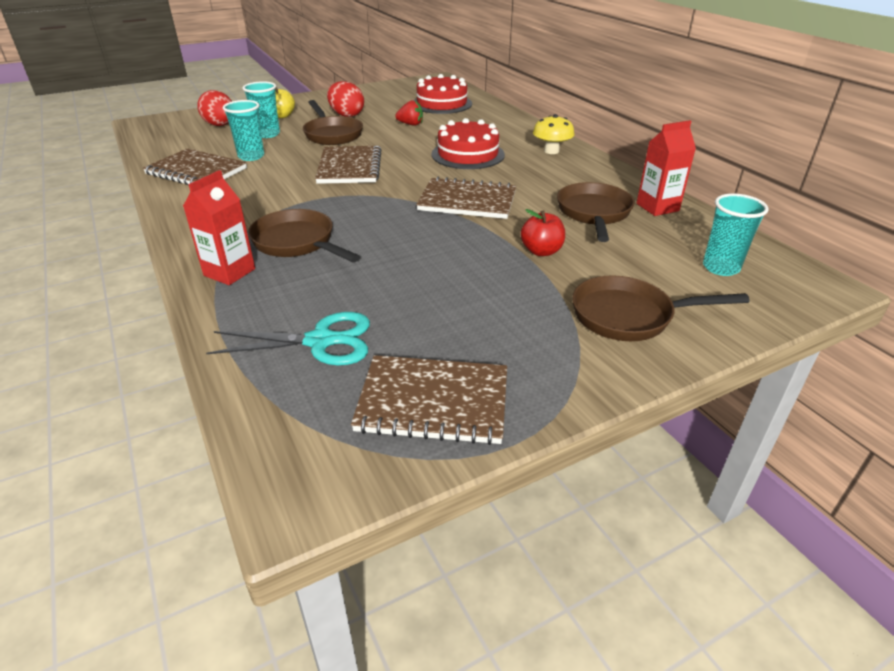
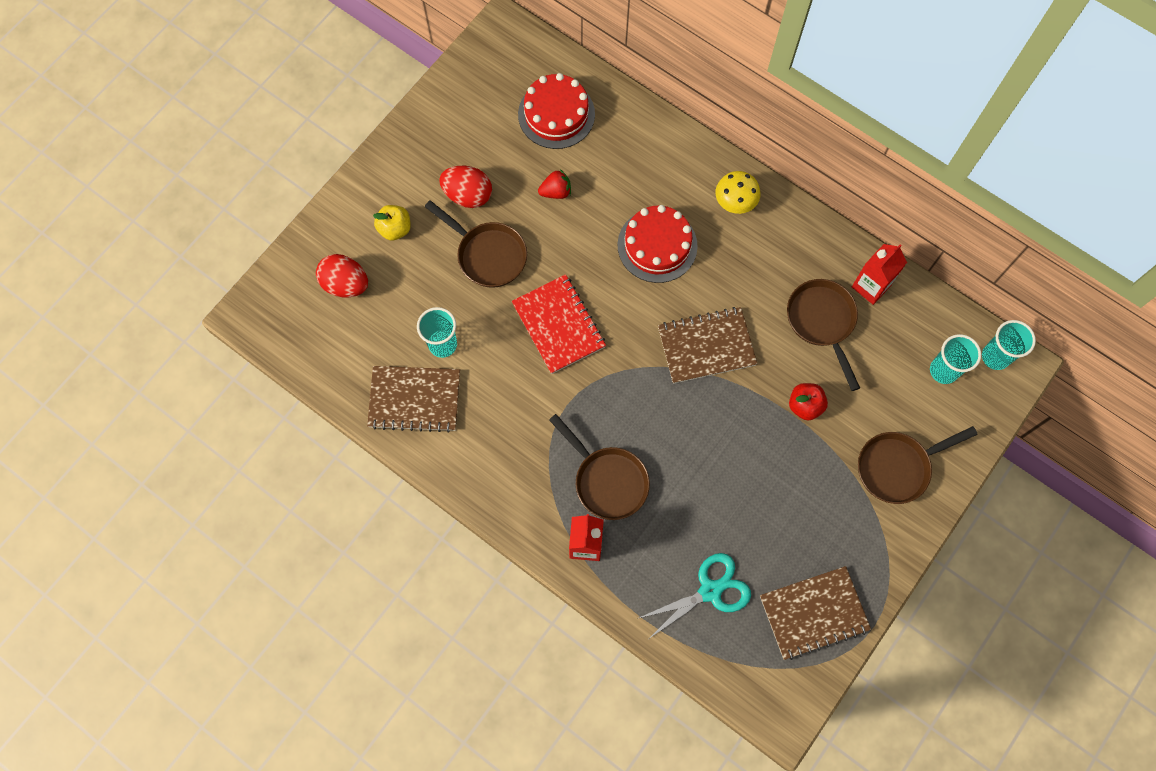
camera: 25 degrees left, 35 degrees up
(268, 134) = (418, 284): turquoise cup -> turquoise cup (995, 357)
(297, 243) = (607, 480): brown pan -> brown pan turned 150 degrees counterclockwise
(349, 167) = (558, 325): brown notebook -> red notebook

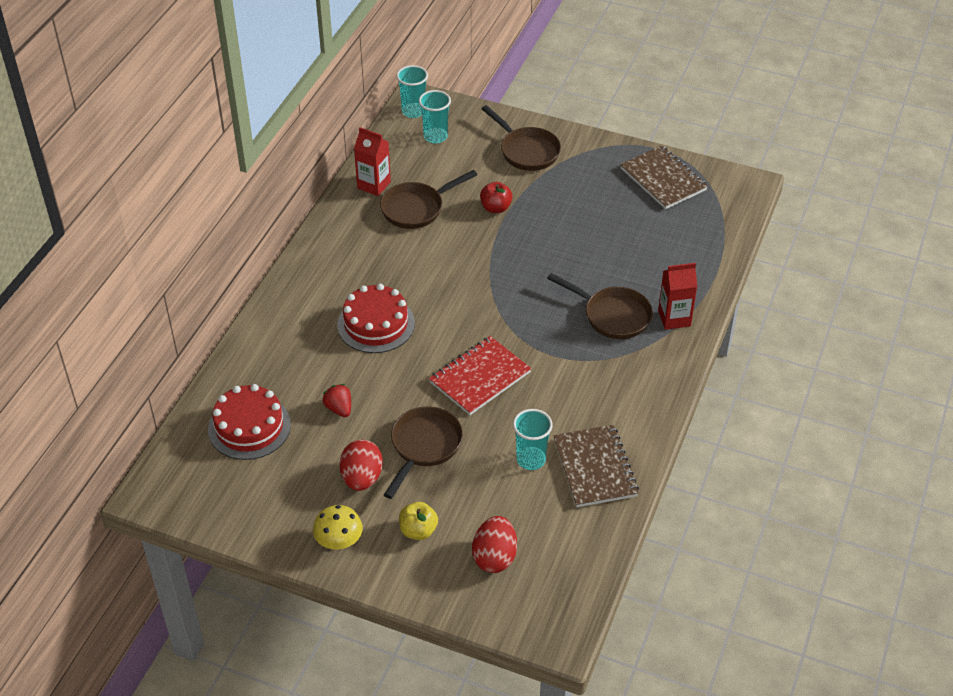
camera: 105 degrees left, 25 degrees down
(607, 480) = (612, 315): brown pan -> brown pan turned 90 degrees clockwise
(706, 346) = (464, 275): brown notebook -> none
(710, 591) = (674, 237): turquoise scissors -> none
(735, 202) = (315, 279): yellow mushroom -> yellow mushroom (339, 541)

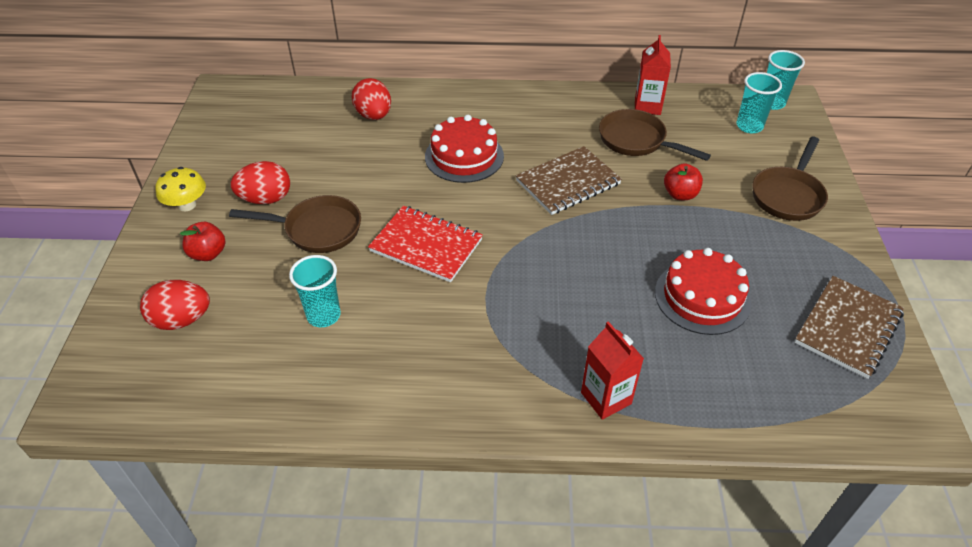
camera: 70 degrees right, 0 degrees up
(249, 427) = (307, 118): red cake -> red cake (702, 297)
(275, 374) = (374, 115): none -> red egg
(339, 408) = (347, 162): red strawberry -> none
(418, 531) = (208, 254): yellow apple -> red apple
(595, 468) = (327, 375): brown notebook -> brown notebook (568, 182)
(612, 315) = (576, 334): brown pan -> none

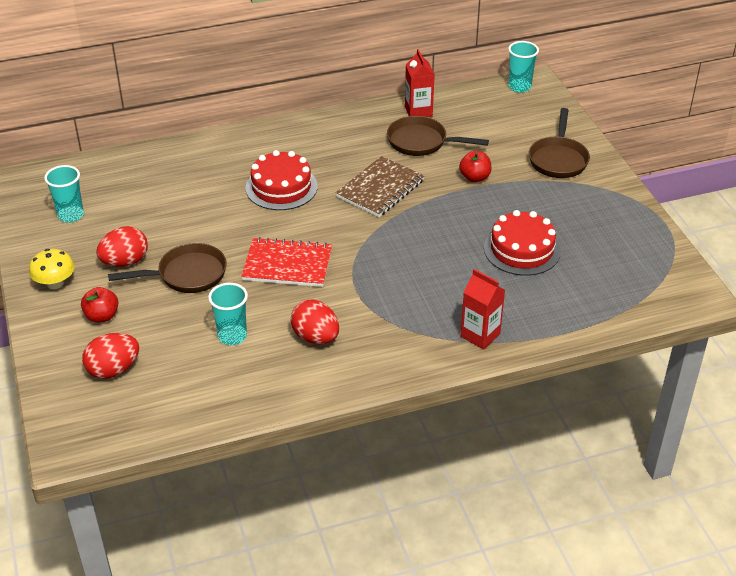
camera: 20 degrees left, 5 degrees down
(374, 115) = (180, 170): red egg -> red egg (315, 337)
(749, 126) = (508, 110): turquoise cup -> turquoise cup (70, 215)
(847, 328) = (633, 245): brown notebook -> none

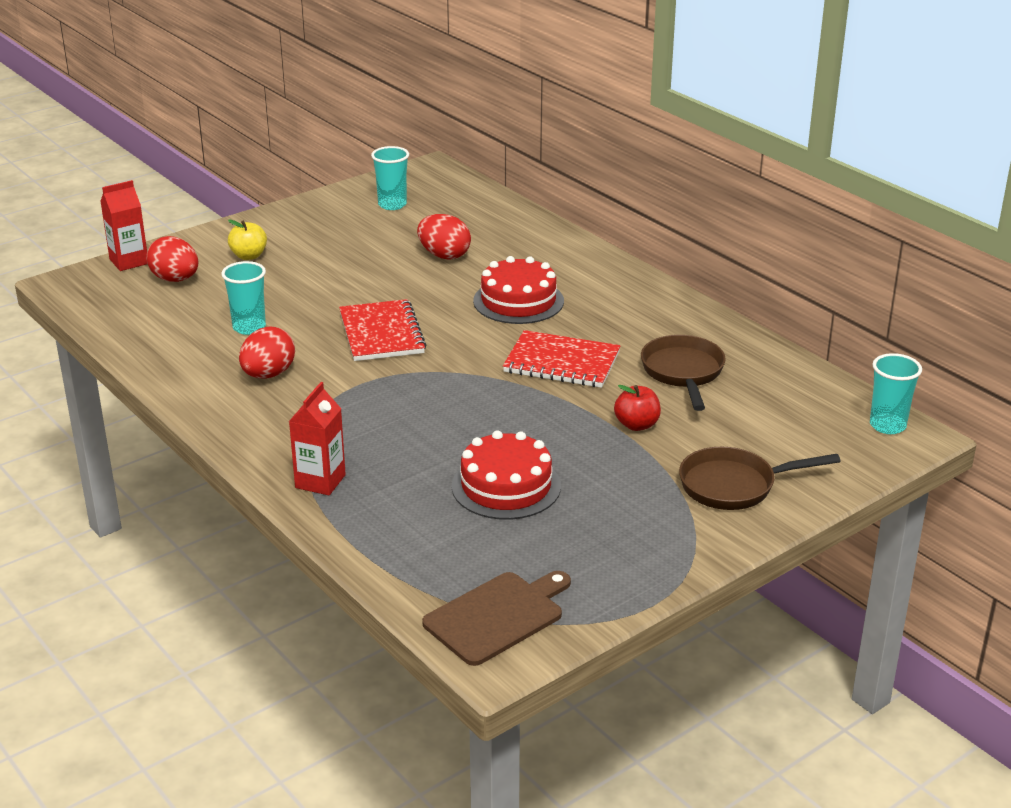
camera: 70 degrees right, 10 degrees down
(55, 283) = (285, 223): yellow mushroom -> none
(102, 316) = (249, 256): red apple -> yellow apple
(125, 262) = (336, 247): red egg -> red egg (444, 255)
(187, 275) = (333, 282): brown pan -> none
(380, 189) = (562, 362): brown notebook -> red notebook
(418, 111) = (750, 358): red carton -> red carton (129, 261)
(659, 285) = (497, 616): none -> brown cutting board

